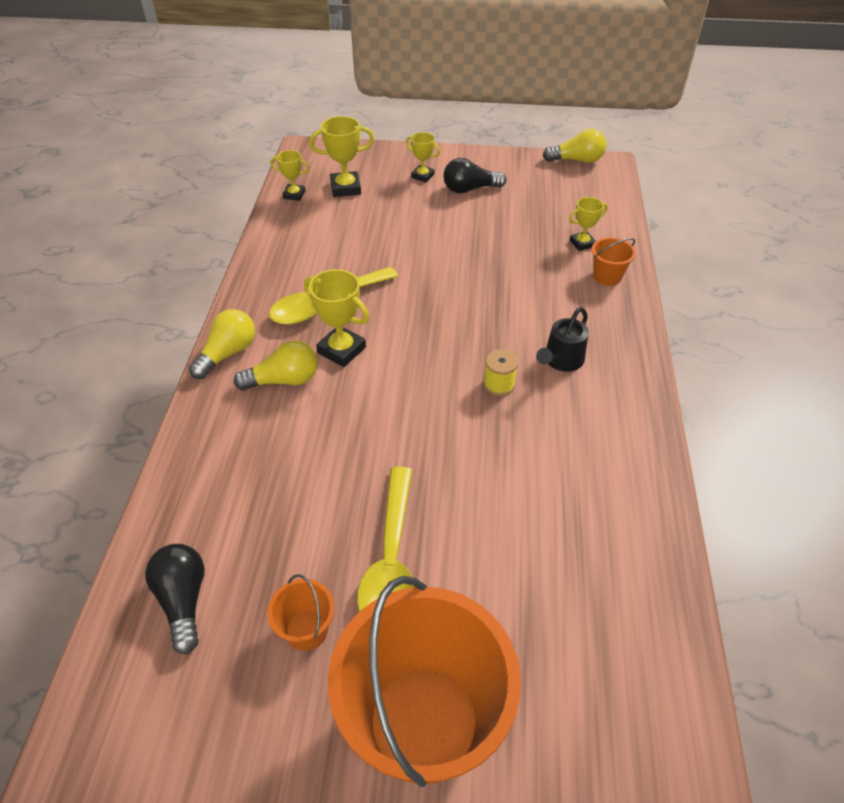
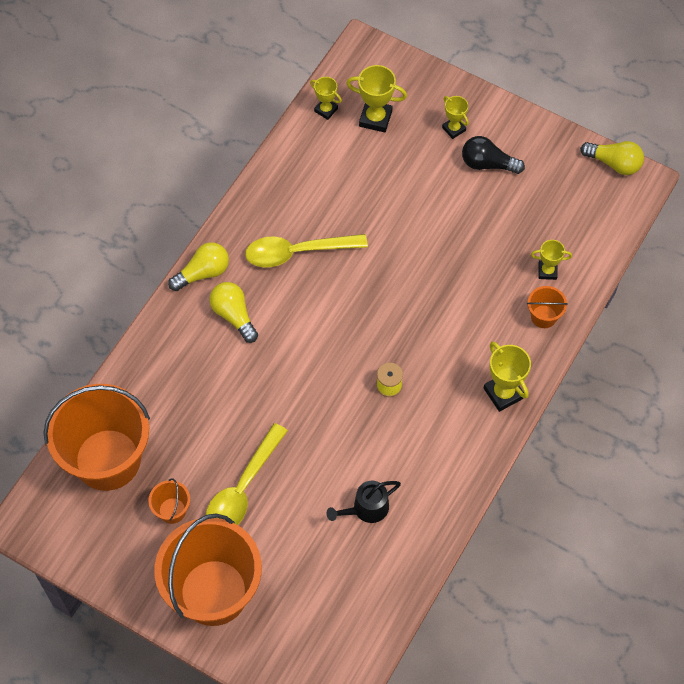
camera: 25 degrees right, 15 degrees up
(183, 600) = (107, 459): black light bulb -> orange bucket
(284, 380) = (234, 315): yellow light bulb -> yellow light bulb turned 135 degrees counterclockwise
(341, 350) = (288, 304): yellow trophy -> yellow trophy (503, 393)
(561, 361) = (449, 384): black watering can -> black watering can (366, 509)

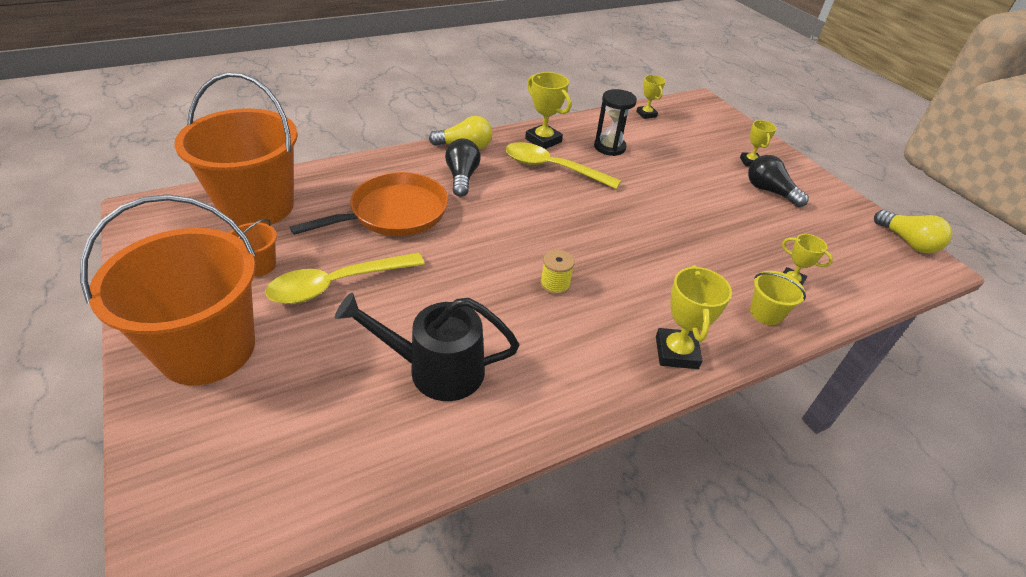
camera: 30 degrees right, 20 degrees down
(217, 393) = (394, 213): none -> orange pan
(234, 315) = (462, 177): yellow light bulb -> black light bulb
(325, 188) = (609, 147): none -> black hourglass
(366, 509) = (436, 369): black watering can -> black watering can, size x1.57
(375, 118) = (684, 132): yellow trophy -> yellow trophy (543, 140)
(543, 316) = (766, 313): orange bucket -> yellow bucket

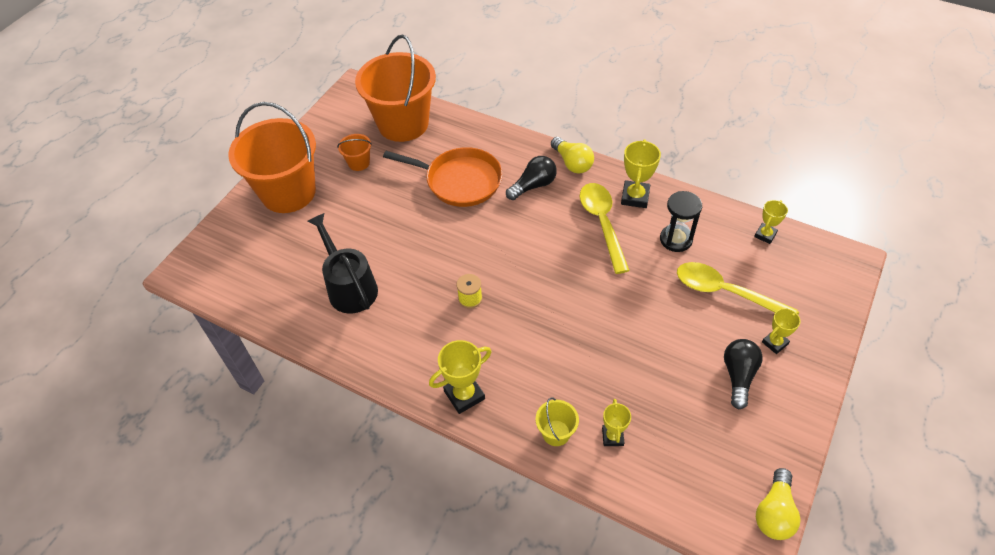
camera: 60 degrees right, 10 degrees up
(338, 284) = (374, 203): yellow spoon -> yellow spoon (725, 292)

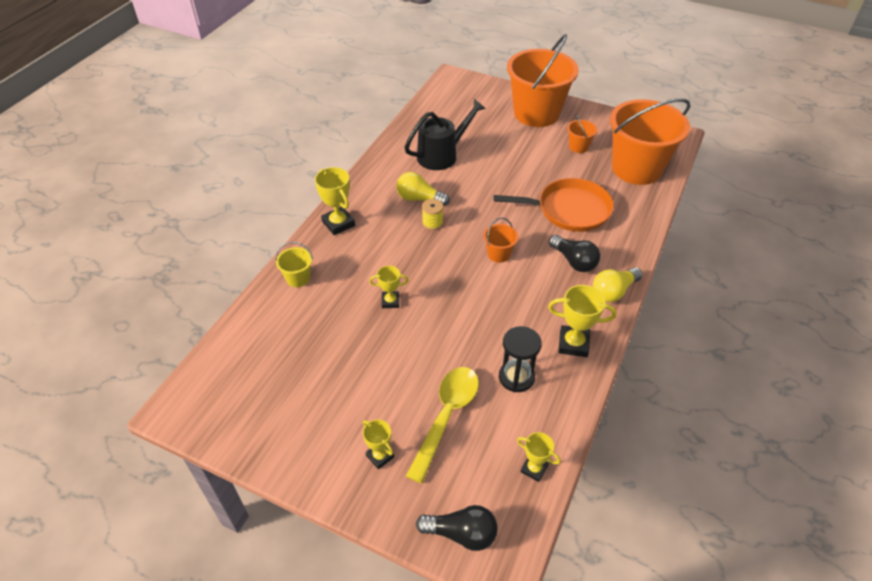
camera: 85 degrees right, 5 degrees down
(460, 181) = (569, 210): orange pan -> orange pan turned 105 degrees counterclockwise
(522, 242) = (499, 254): none -> orange bucket
(602, 224) = (530, 315): yellow spoon -> none
(612, 436) = (289, 315): yellow trophy -> yellow trophy (390, 301)
(738, 376) = (342, 416): black light bulb -> black light bulb (461, 533)
(774, 512) = (198, 428): yellow light bulb -> yellow light bulb (419, 199)

